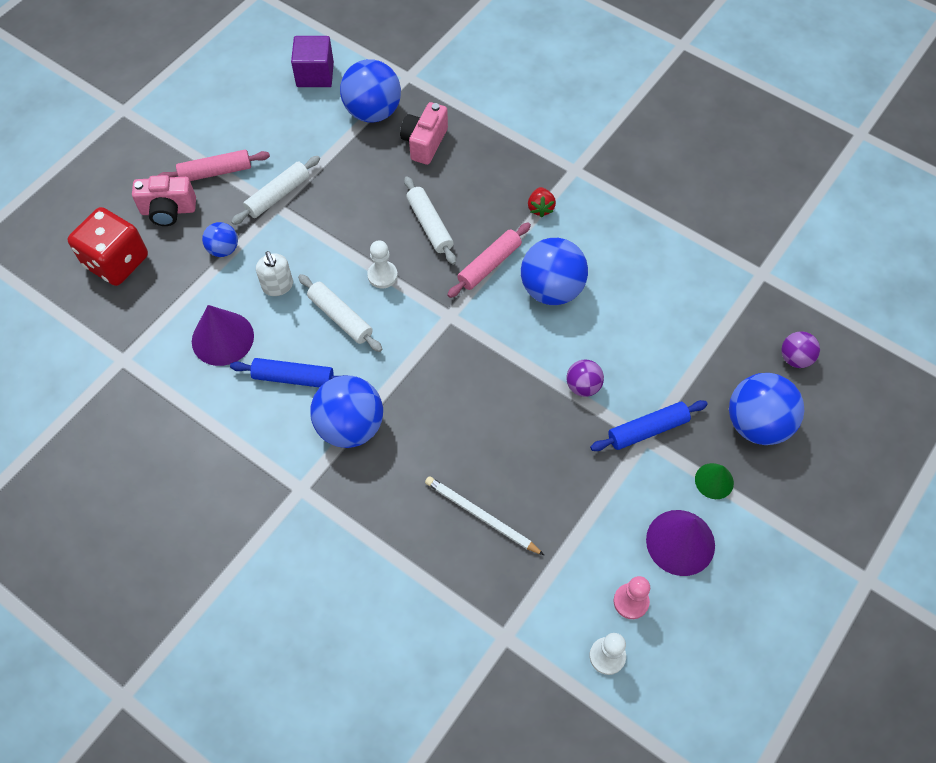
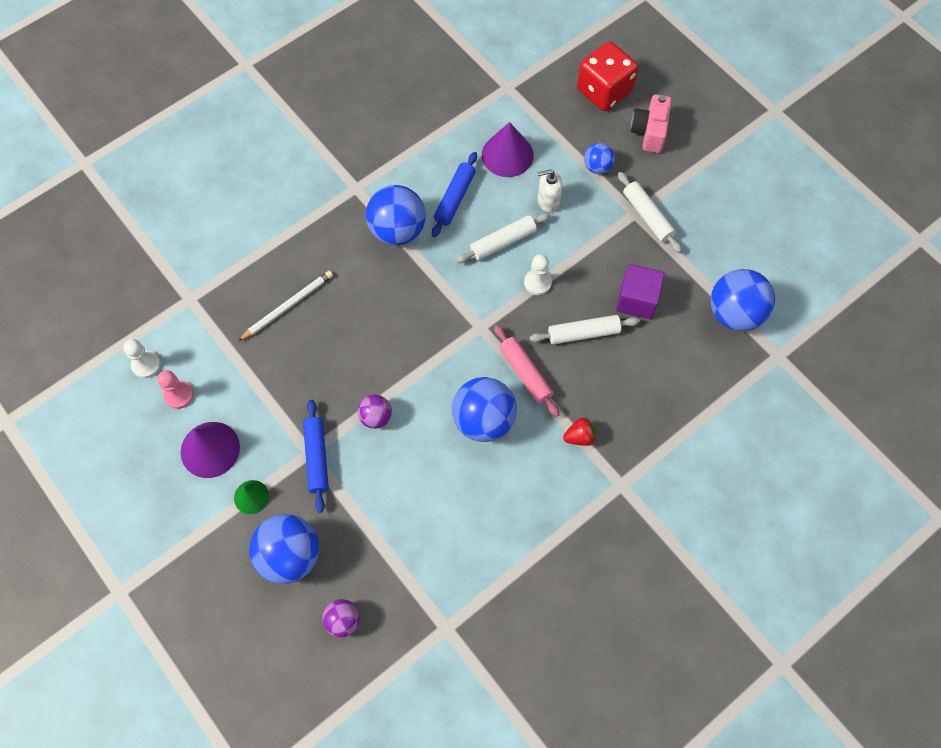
camera: 105 degrees right, 5 degrees up
(215, 172) = (685, 172): pink rolling pin -> none
(315, 74) = (794, 271): purple cube -> purple cube (637, 300)
(424, 143) = (685, 351): pink camera -> none
(540, 208) = (579, 437): red strawberry -> red strawberry turned 150 degrees clockwise

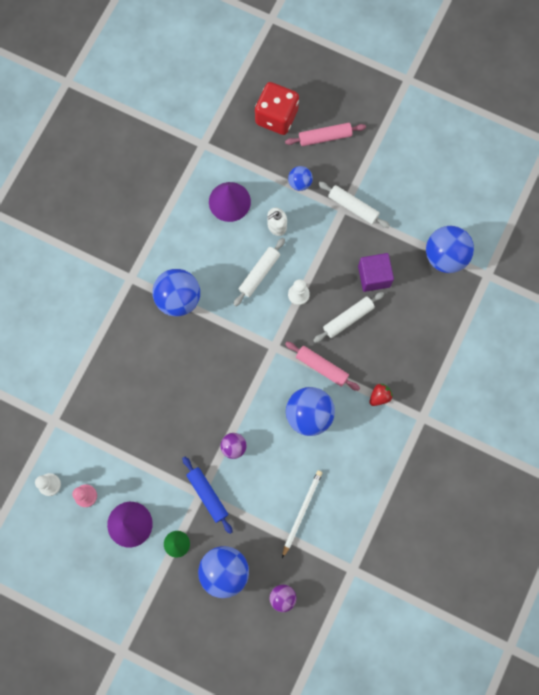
camera: 25 degrees left, 10 degrees up
(288, 306) = (129, 393): white pencil -> white pencil (302, 512)
(455, 198) = (208, 254): blue rolling pin -> none
(649, 132) = (325, 137): pink camera -> pink rolling pin

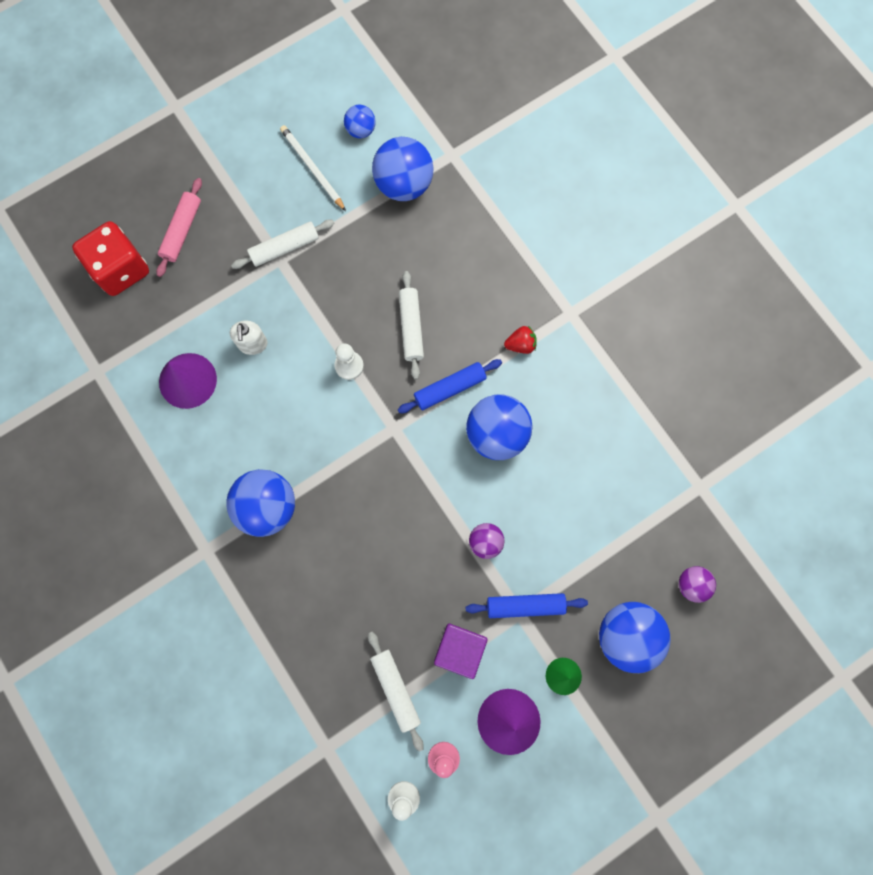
camera: 60 degrees left, 0 degrees up
(259, 273) = (296, 396): white rolling pin -> white rolling pin (395, 689)
(300, 183) = (218, 289): blue ball -> blue ball (361, 130)
(302, 512) = (604, 506): white pencil -> white pencil (312, 168)
(322, 367) = (450, 388): pink rolling pin -> blue rolling pin
(374, 276) = (379, 272): purple cube -> purple cube (459, 649)
(379, 396) = (520, 345): red strawberry -> red strawberry turned 90 degrees clockwise

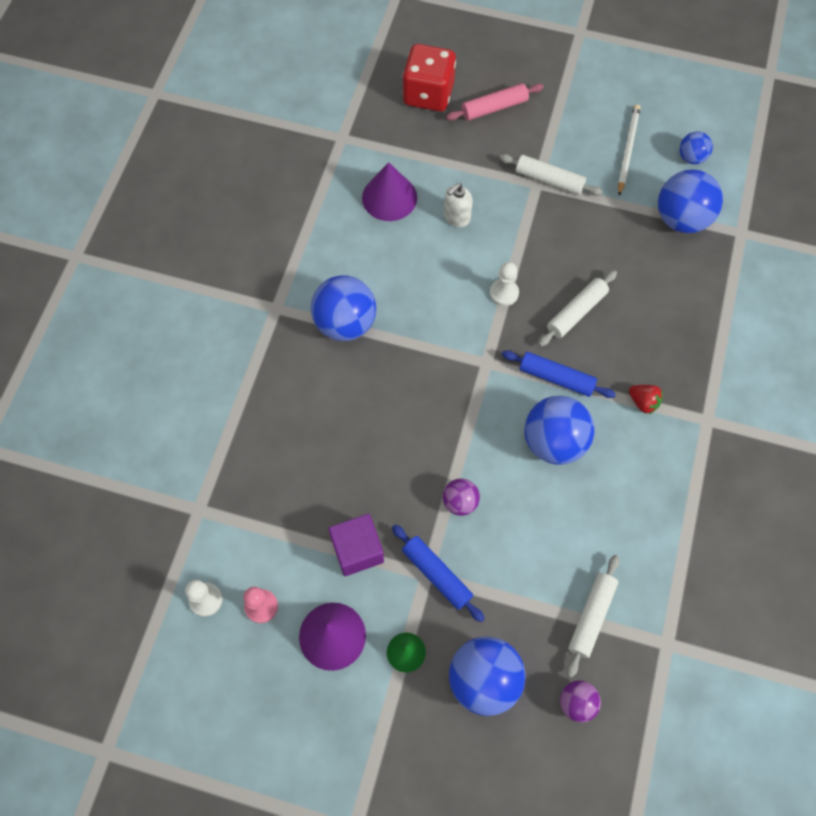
camera: 50 degrees right, 10 degrees down
(395, 689) = (285, 525): white rolling pin -> white rolling pin (591, 616)

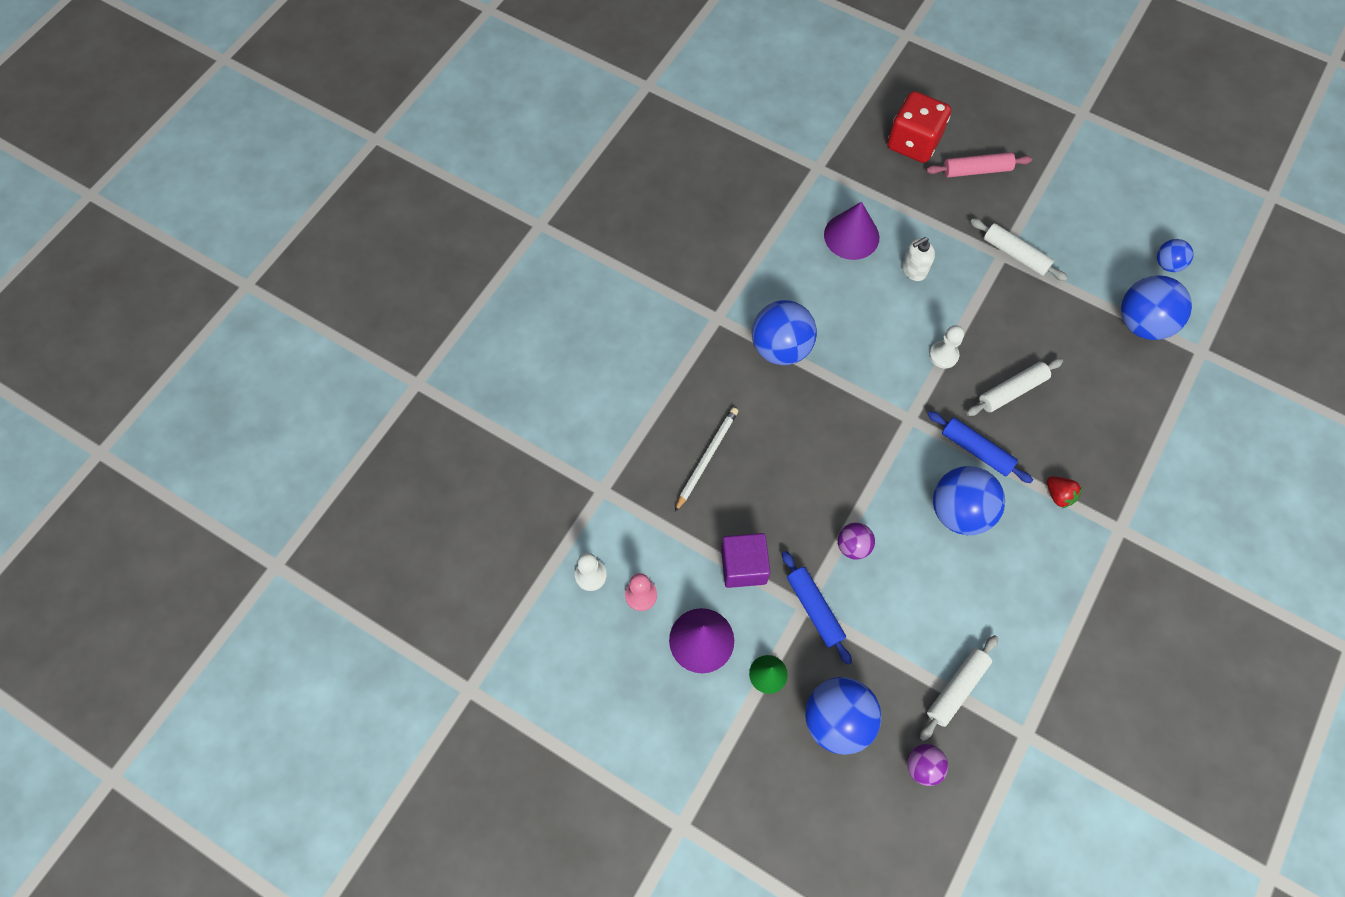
camera: 15 degrees right, 0 degrees up
(627, 150) = (1103, 242): white pencil -> white pencil (706, 458)

